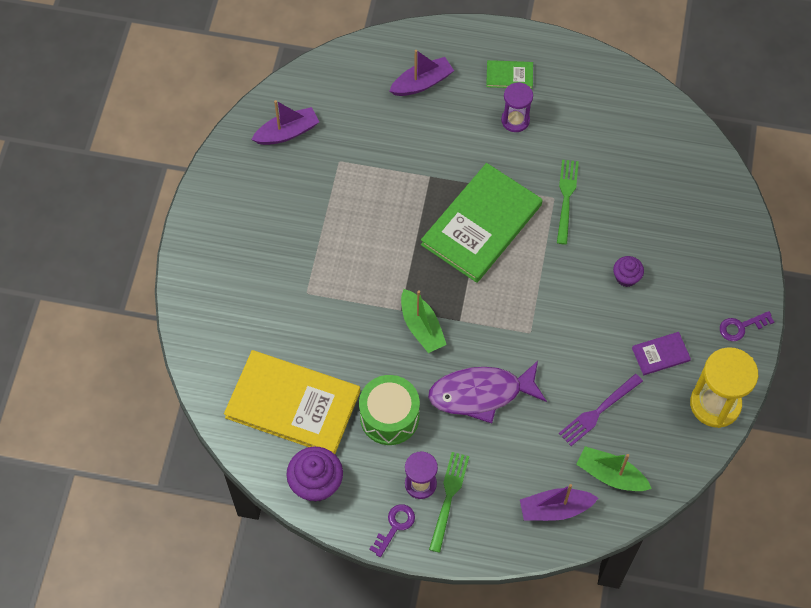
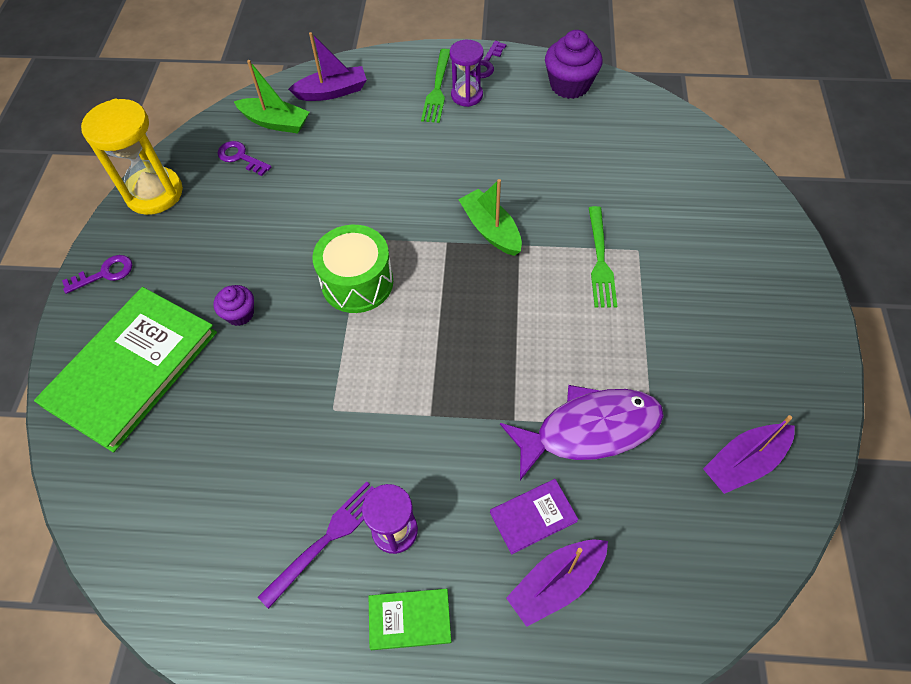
camera: 175 degrees right, 5 degrees down
(293, 404) = (615, 143): yellow book -> none
(389, 417) = (509, 143): green drum -> green drum (357, 282)
(481, 225) = (432, 358): green book -> green book (131, 368)
(481, 394) = (414, 174): purple fish -> purple fish (590, 430)
(566, 198) = (315, 411): green fork -> green fork (600, 261)
(598, 412) = (285, 172): purple fork -> purple fork (327, 538)
(641, 435) = (240, 157): none -> purple key
(660, 354) = (208, 234): purple book -> purple book (533, 516)

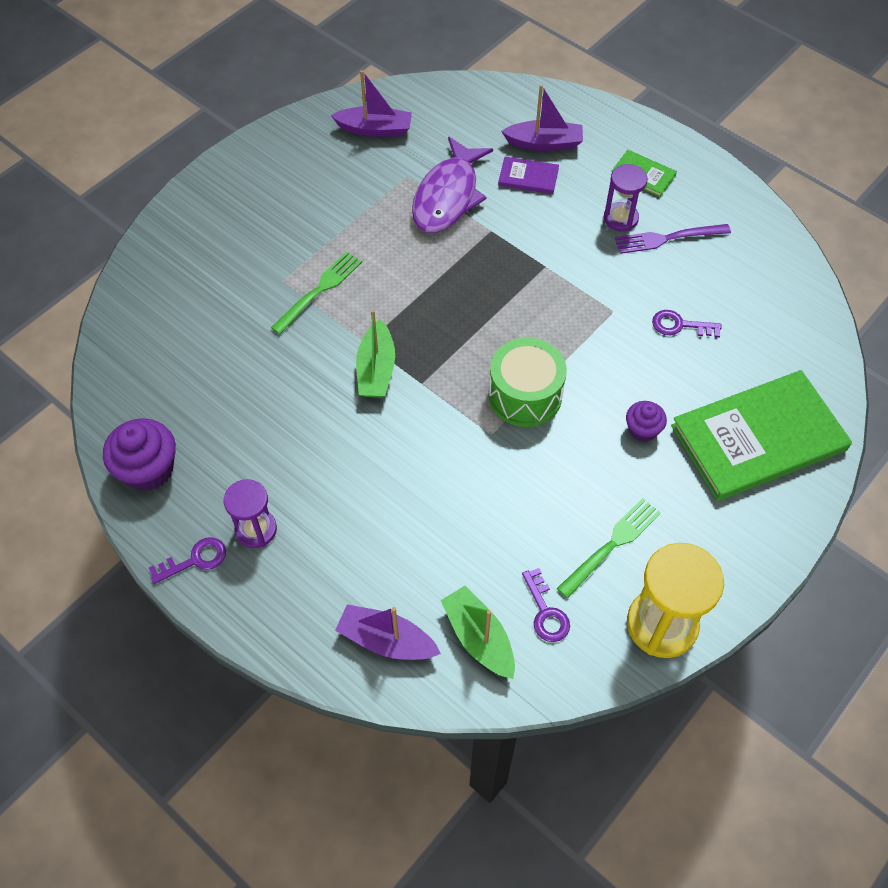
camera: 145 degrees left, 0 degrees up
(104, 274) = (751, 552): purple key -> purple key (680, 325)
(437, 89) = (276, 561): green fork -> green fork (612, 544)
(590, 430) = (448, 196): purple fish -> purple fish turned 90 degrees counterclockwise

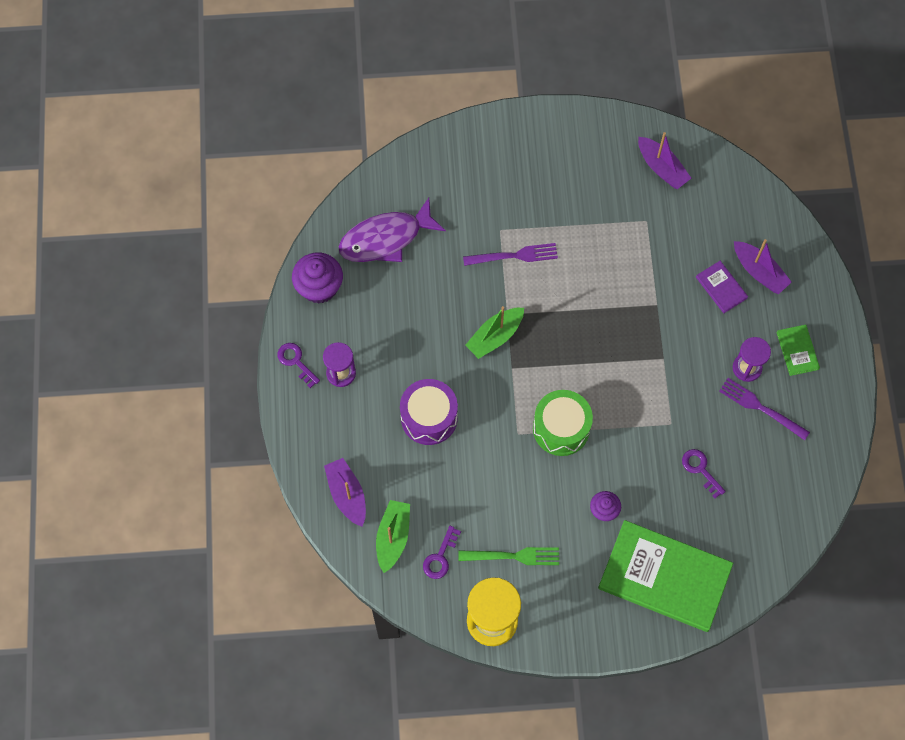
camera: 45 degrees right, 10 degrees up
(195, 560) = (296, 362): purple key -> purple key turned 150 degrees counterclockwise
(319, 290) = (514, 255): green fork -> purple fork
(391, 493) = (429, 418): none -> purple drum
(448, 196) = (656, 257): purple fish -> purple fish (385, 238)

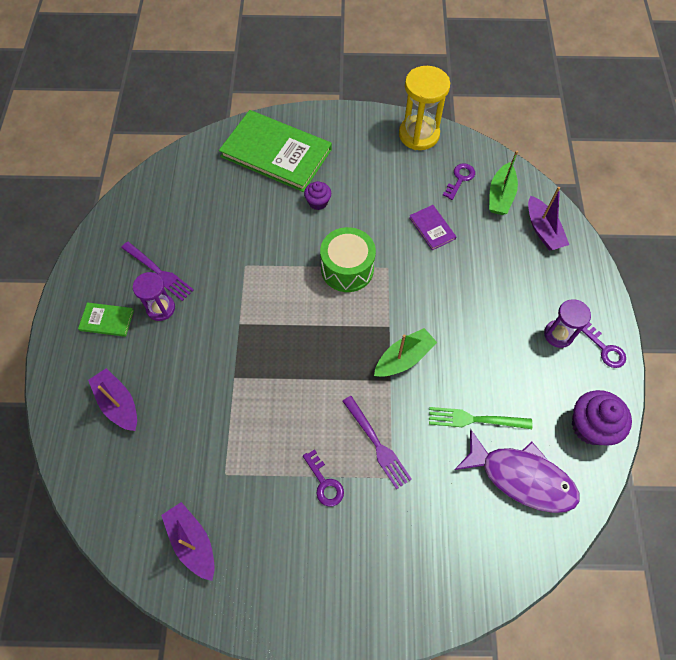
camera: 175 degrees left, 5 degrees down
(385, 238) = (521, 477): purple fish -> purple fish turned 45 degrees clockwise
(429, 418) = (470, 287): purple drum -> none
(514, 255) = (377, 444): purple fork -> purple fork turned 120 degrees counterclockwise
(514, 556) = (398, 175): green fork -> green fork (474, 419)
(700, 469) = (227, 226): purple key -> purple key (324, 483)
(721, 288) = (163, 390): purple book -> purple book (432, 228)
(797, 351) = (107, 320): green book -> green book turned 75 degrees counterclockwise

